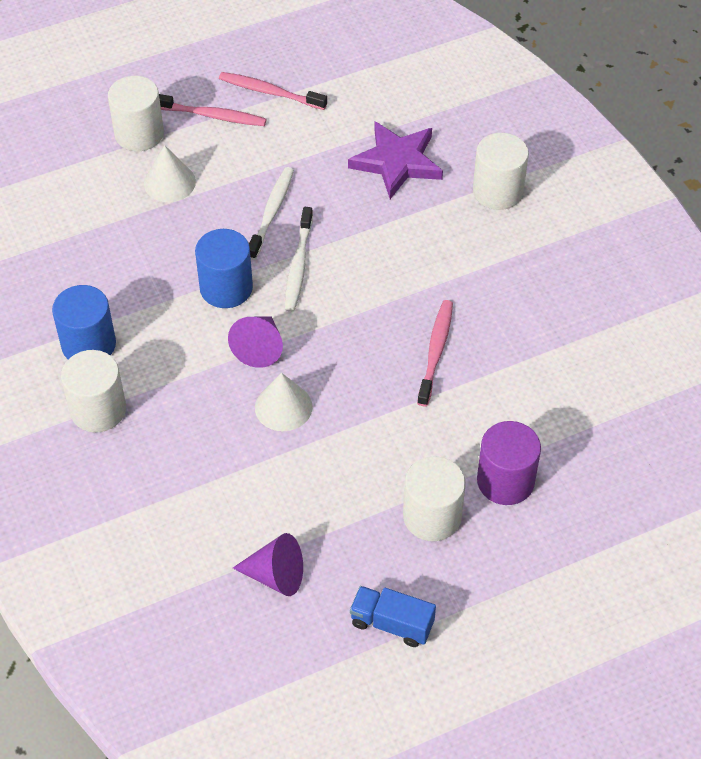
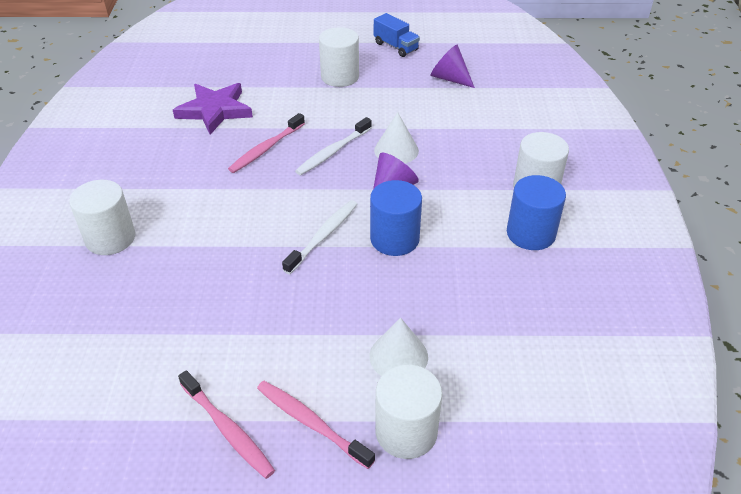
camera: 155 degrees left, 10 degrees down
(272, 212) = (316, 289): white toothbrush -> white toothbrush (332, 152)
(397, 162) = (168, 295): purple star -> purple star (215, 110)
(505, 481) = (283, 78): purple cylinder -> none

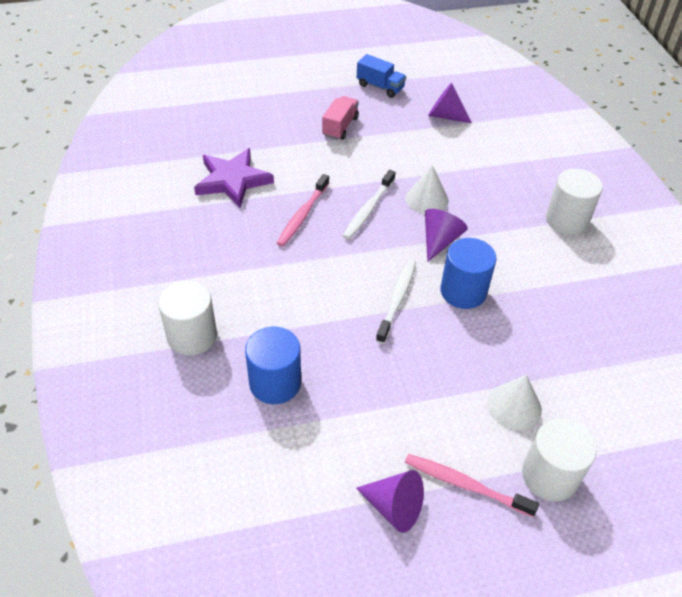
camera: 15 degrees left, 5 degrees up
(227, 429) = (394, 507): pink toothbrush -> purple cone
(340, 76) = (340, 127): white cylinder -> pink truck
(530, 233) = (580, 266): blue cylinder -> blue cylinder (275, 383)

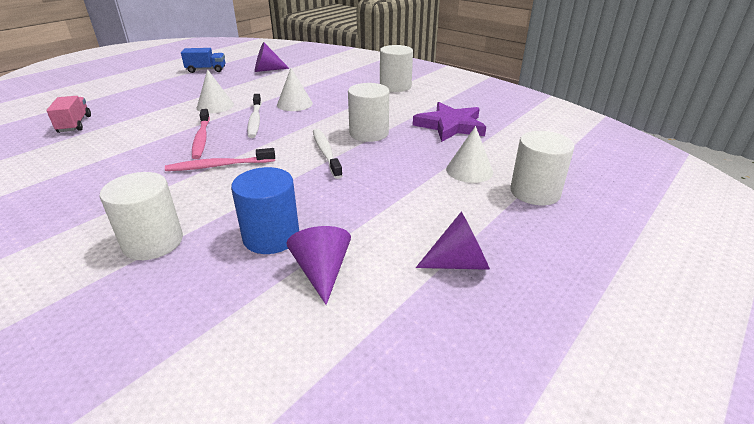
camera: 35 degrees left, 15 degrees down
(232, 180) = (116, 140): purple star -> purple star (450, 126)
(340, 127) = (191, 92): pink truck -> pink truck (74, 124)
(347, 164) = (215, 106): none -> white cone
(439, 241) = (325, 118): purple cone -> purple cone (322, 271)
(463, 291) = (369, 133): blue cylinder -> white cylinder
(465, 485) = (491, 223): pink toothbrush -> pink toothbrush (219, 166)

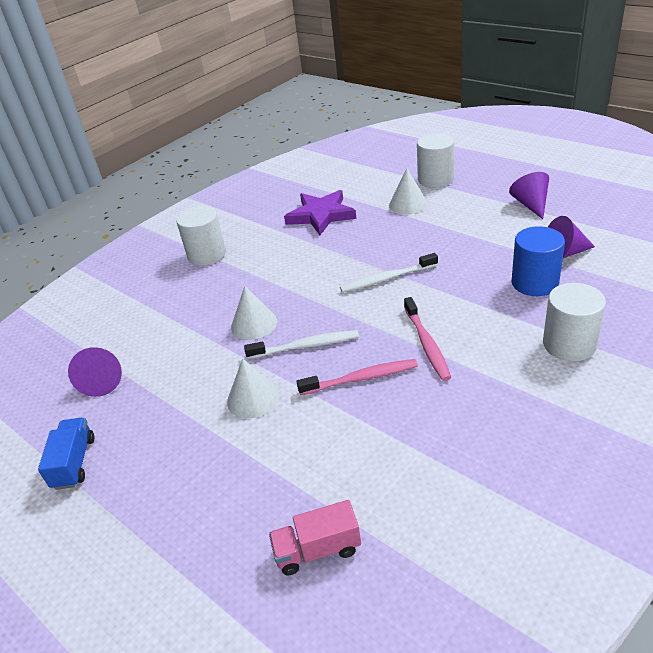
camera: 85 degrees left, 5 degrees up
(369, 133) = (340, 259): white cylinder -> none

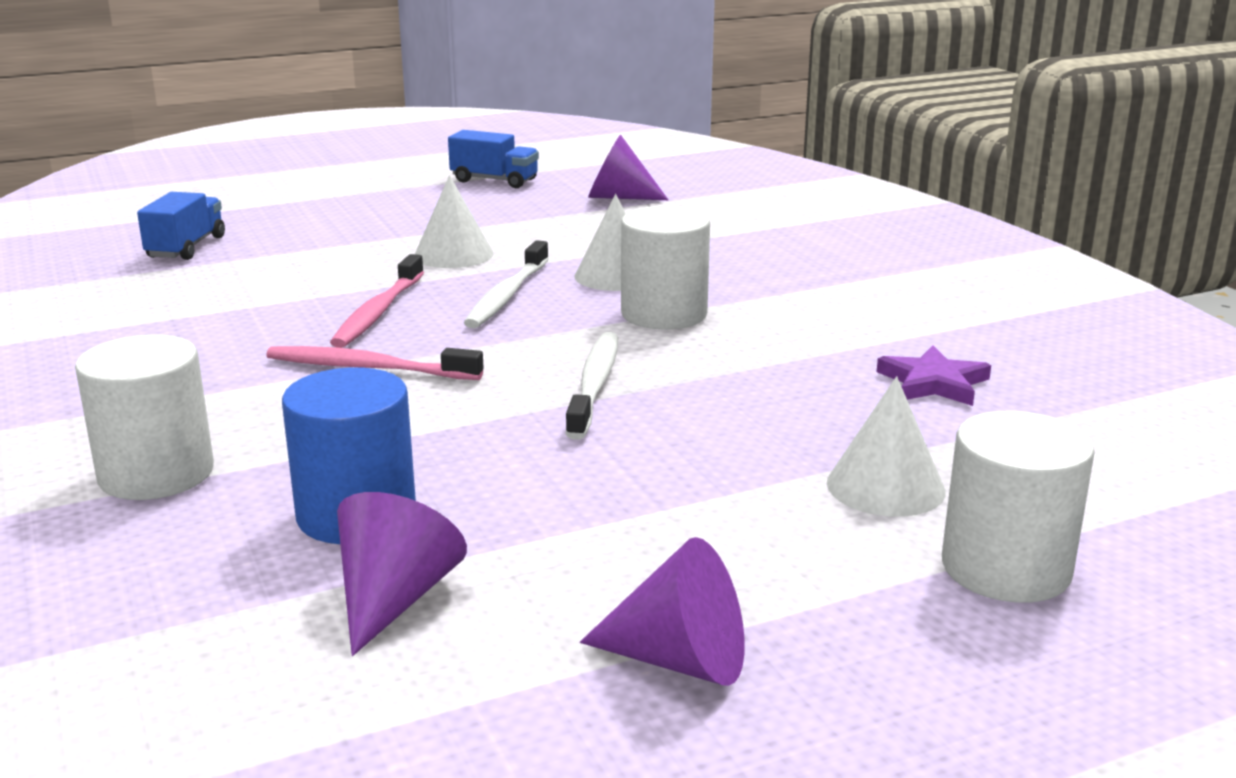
camera: 110 degrees right, 15 degrees down
(207, 255) = (879, 274): white cylinder -> white cylinder (664, 314)
(317, 550) = (186, 247): pink truck -> blue truck
(321, 215) = (933, 383): purple star -> purple star, size x0.61

